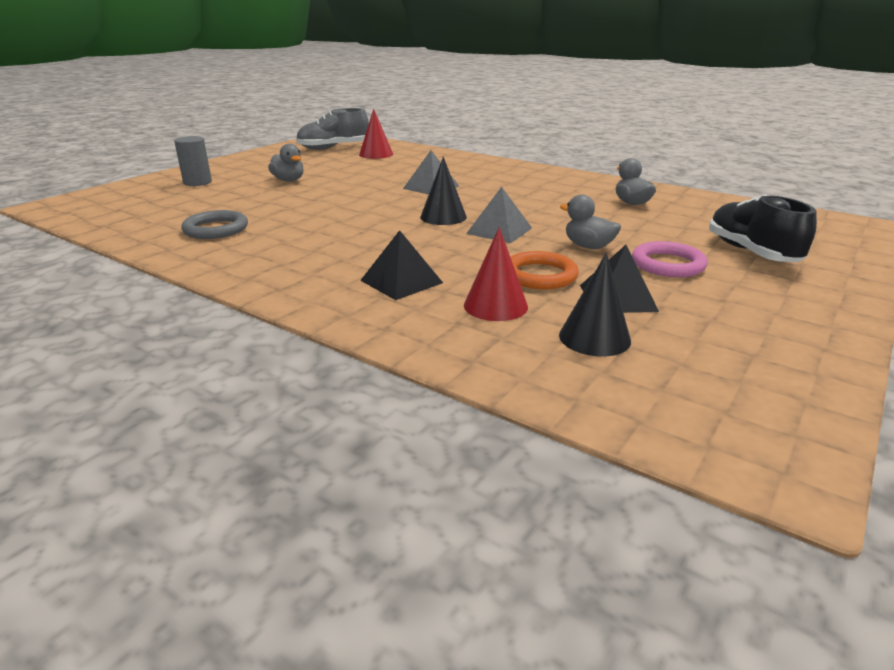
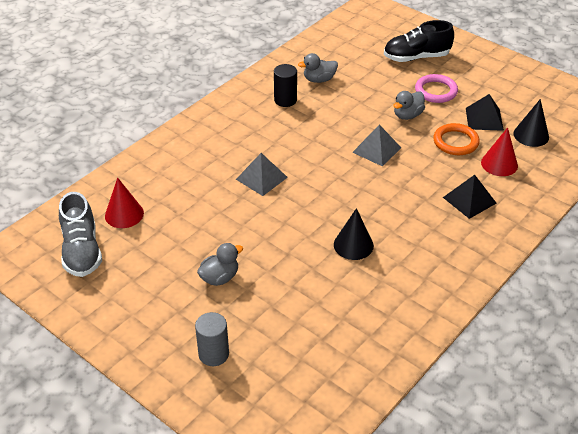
camera: 85 degrees left, 15 degrees up
(216, 229) = (369, 310): grey ring -> none
(443, 217) = (344, 175): black cone -> black cone (353, 245)
(575, 191) = (285, 100): none -> black cylinder

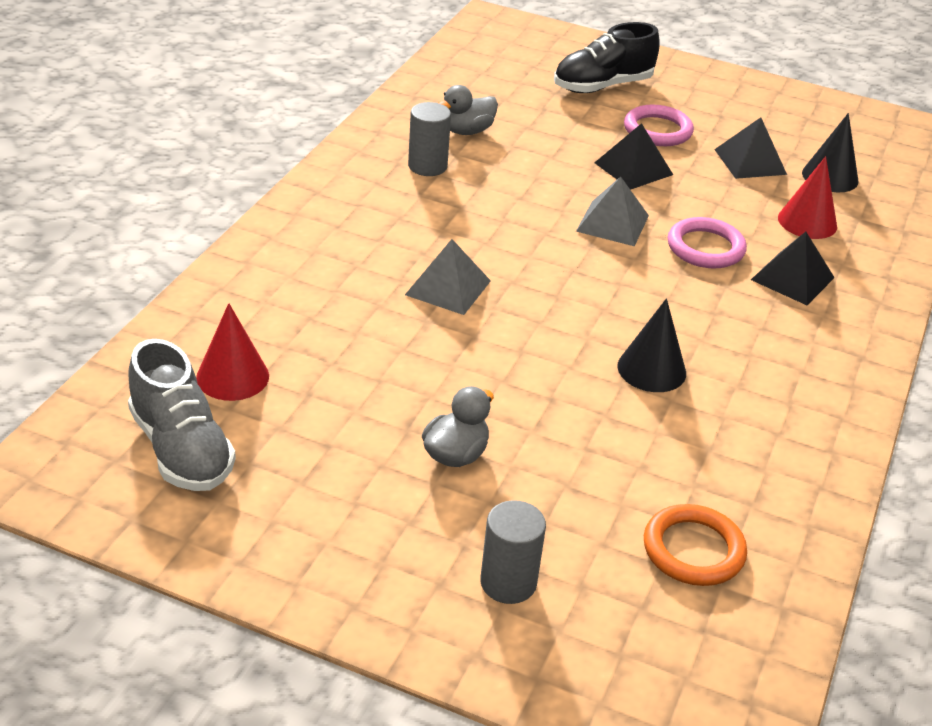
camera: 20 degrees left, 5 degrees down
(285, 100) = (427, 166): black cylinder -> grey cylinder
(407, 115) = (633, 168): grey duck -> black pyramid
(425, 173) = (705, 248): none -> pink ring
(455, 142) = (726, 198): orange ring -> orange ring (693, 550)

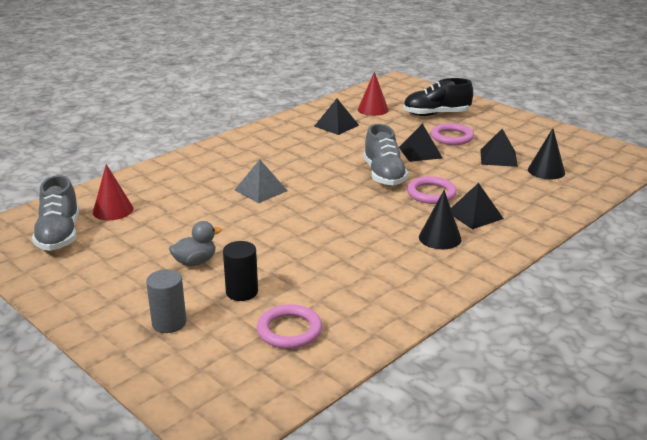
camera: 25 degrees right, 10 degrees down
(427, 166) = (299, 138): grey cylinder -> none
(467, 131) = (336, 125): grey duck -> black pyramid
(572, 496) = (242, 292): none -> black cylinder
(612, 223) = (384, 175): grey pyramid -> grey shoe
(651, 369) = (344, 243): black cone -> black cone (440, 238)
(693, 550) = (289, 330): orange ring -> pink ring
(807, 222) = (510, 190): red cone -> red cone (373, 109)

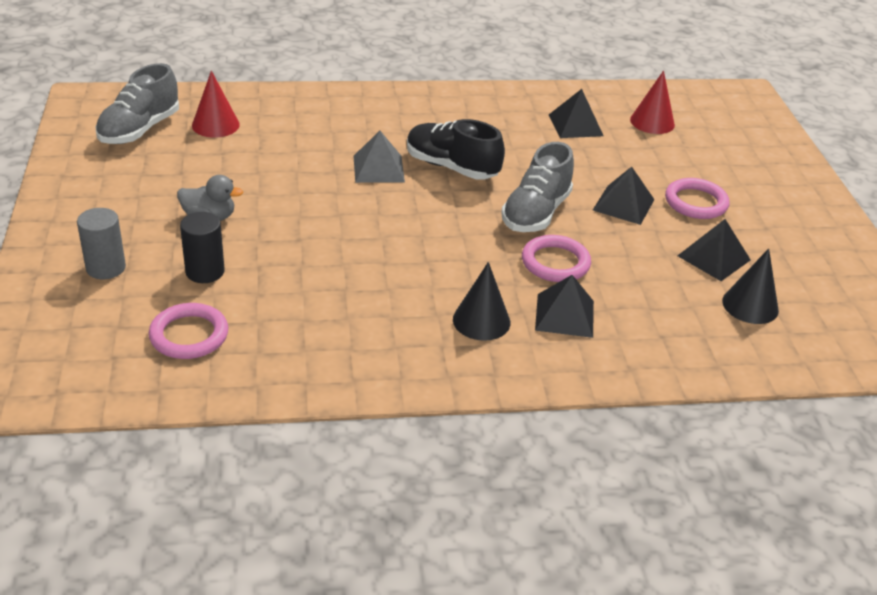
camera: 35 degrees right, 10 degrees up
(436, 114) = (724, 162): black shoe -> black shoe (451, 167)

